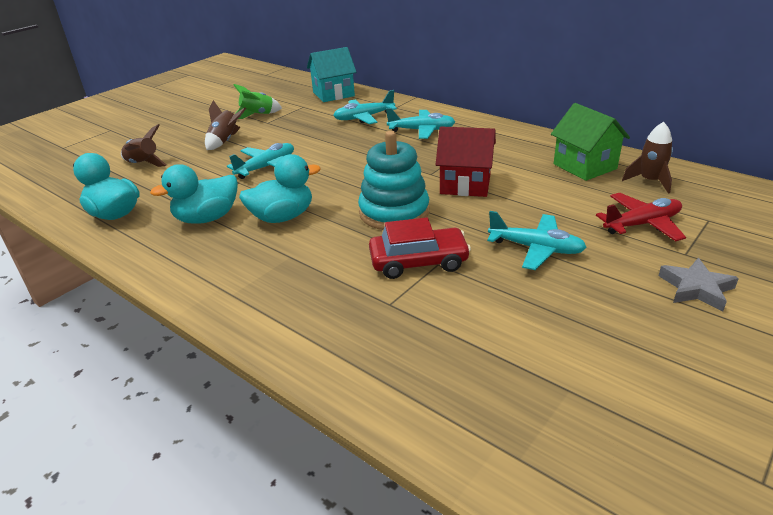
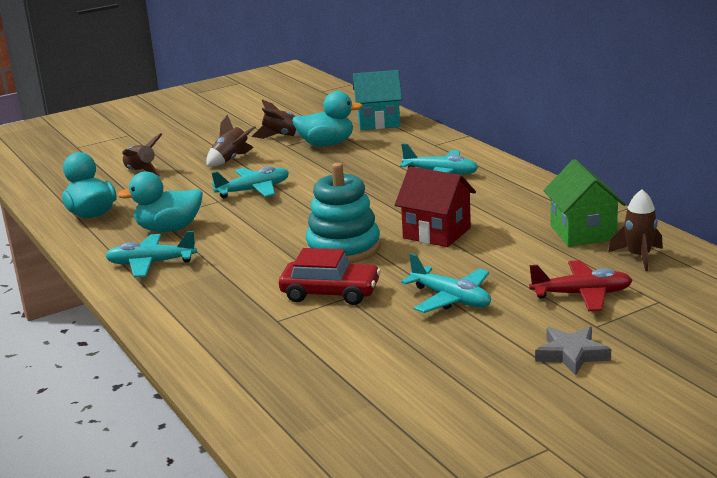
camera: 20 degrees right, 10 degrees down
(257, 115) = (281, 136): green rocket -> brown rocket
(282, 217) = (236, 238): turquoise duck -> turquoise duck (326, 144)
(364, 117) = (390, 152): turquoise plane -> turquoise plane (151, 263)

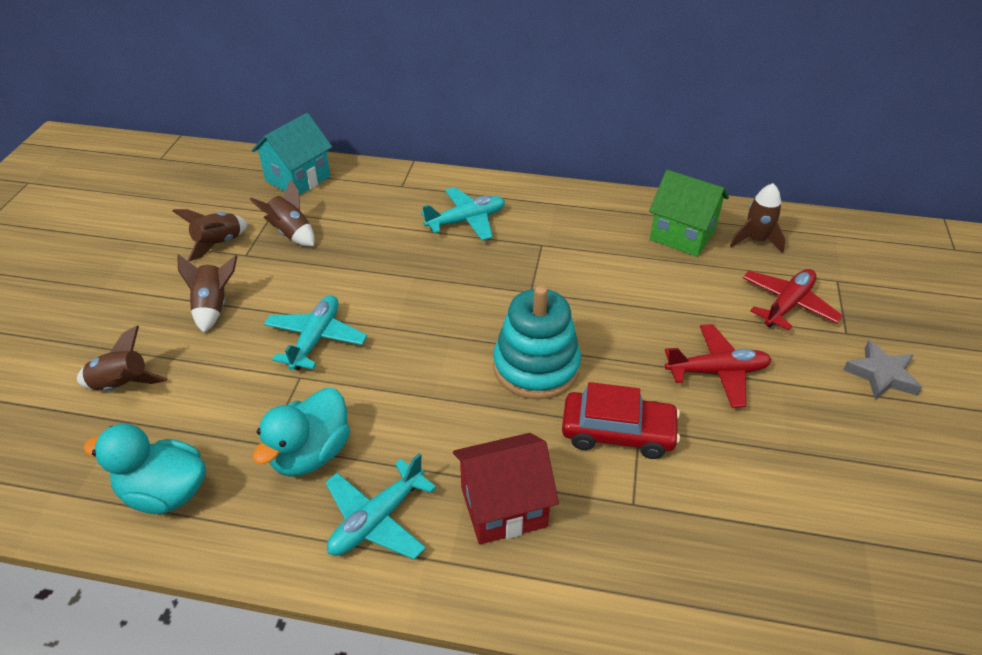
camera: 50 degrees left, 20 degrees up
(326, 144) = (291, 233): turquoise duck -> brown rocket
(330, 293) = (618, 432): red car -> red car turned 45 degrees clockwise
(436, 233) = (581, 298): red house -> red house (503, 507)
(451, 299) = (717, 372): turquoise plane -> red plane

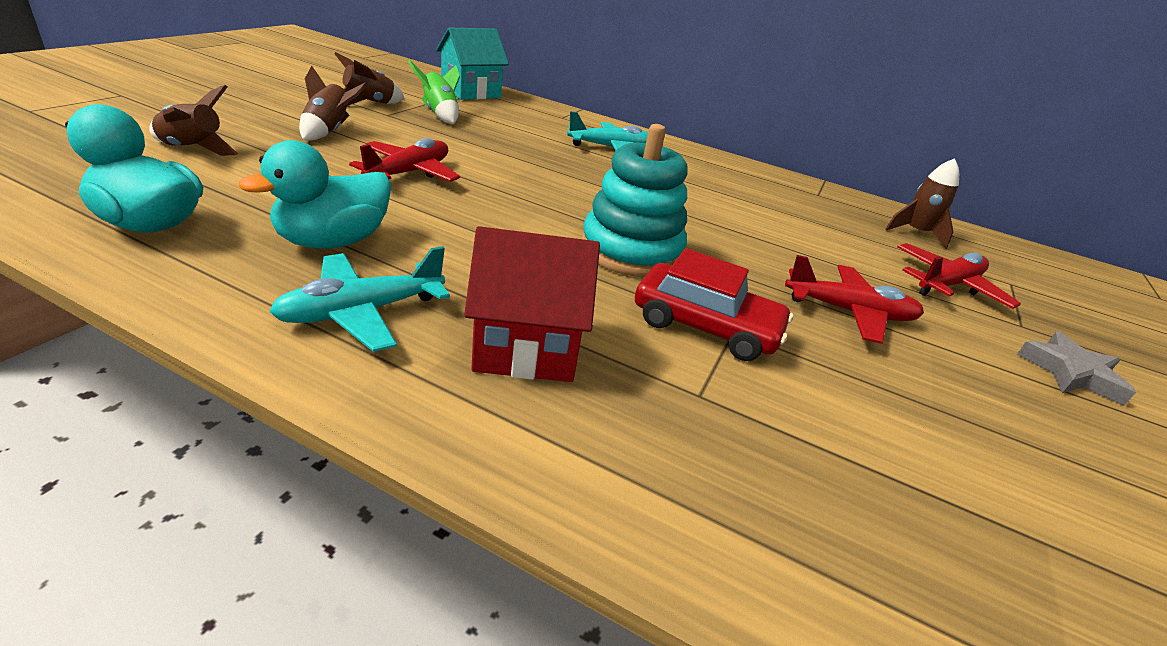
camera: 10 degrees right, 10 degrees down
(291, 233) = (439, 114): brown rocket -> green rocket
(316, 339) = (409, 173): turquoise plane -> red plane
(682, 235) = (833, 210): green house -> none

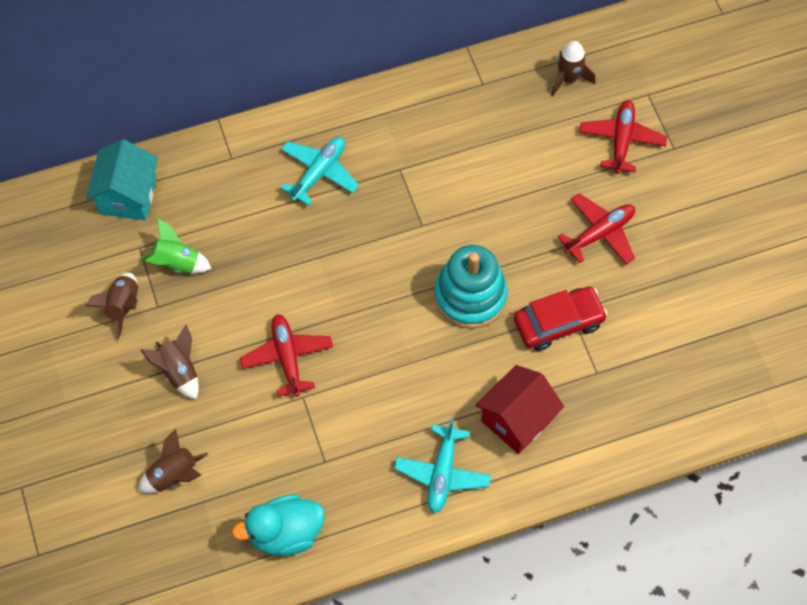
camera: 40 degrees left, 30 degrees up
(333, 241) = (361, 452): turquoise duck -> none
(1070, 373) = (711, 178): grey star -> none

